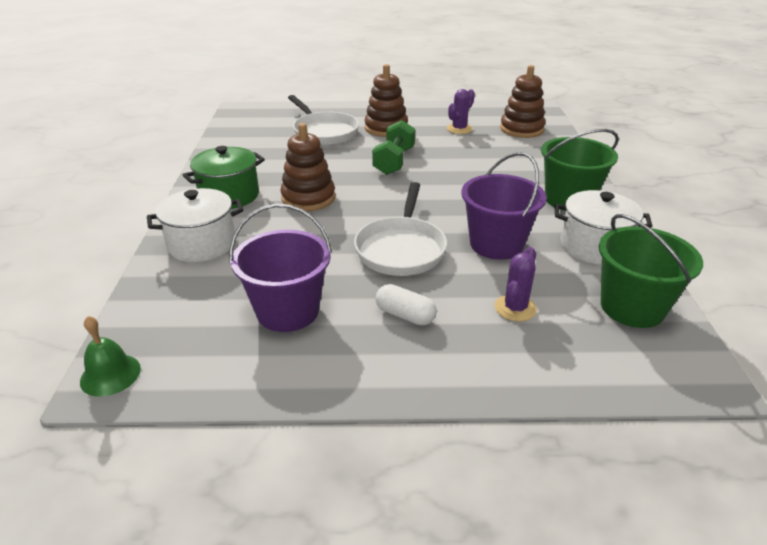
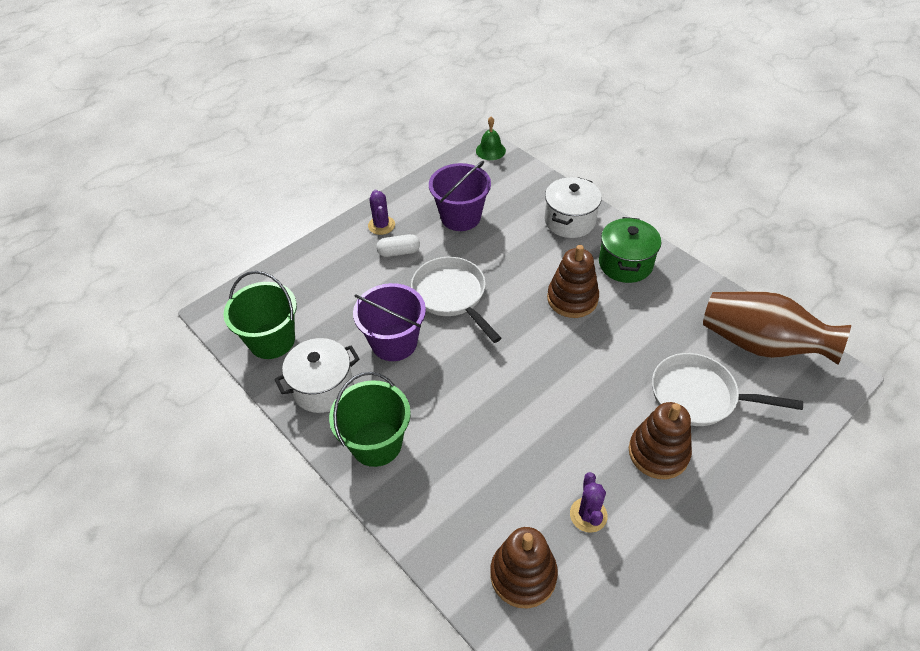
camera: 140 degrees right, 15 degrees up
(247, 131) = (761, 344): none -> brown vase
(394, 161) = (574, 394): green dumbbell -> none
(515, 308) = (342, 294): purple cactus -> purple cactus (381, 225)

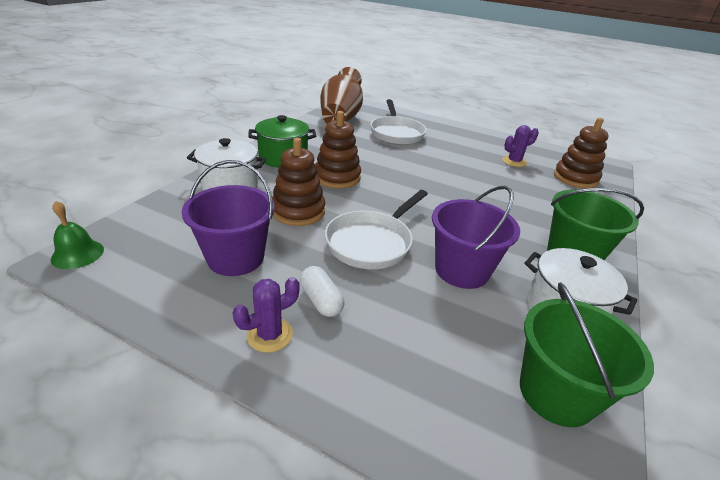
camera: 115 degrees left, 15 degrees down
(658, 453) = (449, 144): brown stacking toy -> brown stacking toy (298, 211)

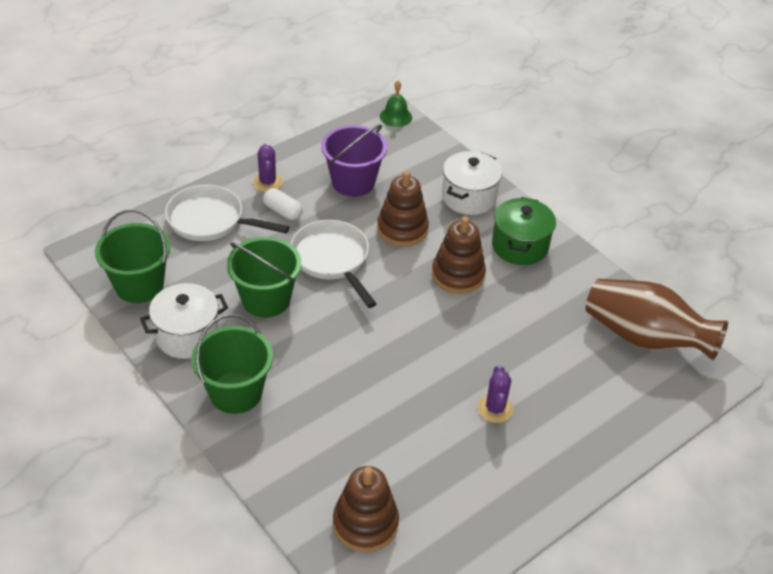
camera: 115 degrees right, 10 degrees up
(321, 300) = (282, 211): white capsule -> white capsule turned 45 degrees clockwise
(396, 133) = (571, 380): white pan -> white pan (210, 220)
(461, 270) = (266, 299): purple bucket -> green bucket
(514, 162) = (438, 477): purple cactus -> purple cactus (495, 409)

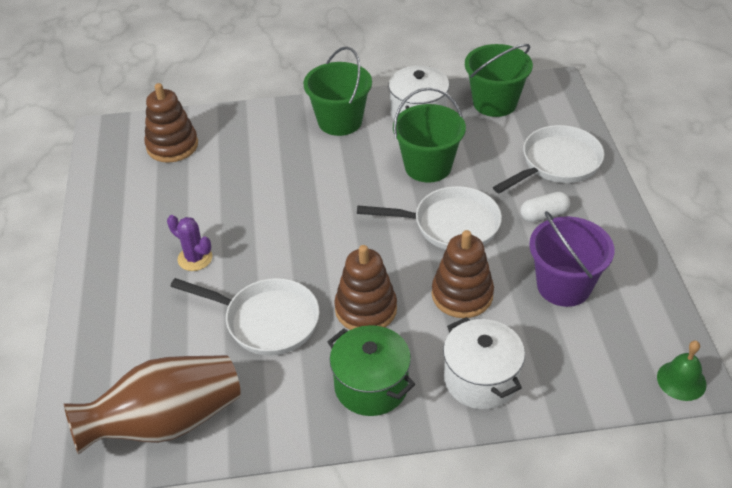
camera: 125 degrees right, 0 degrees up
(267, 182) = (597, 219): purple cactus -> none
(516, 326) = (266, 321): none -> white pan

